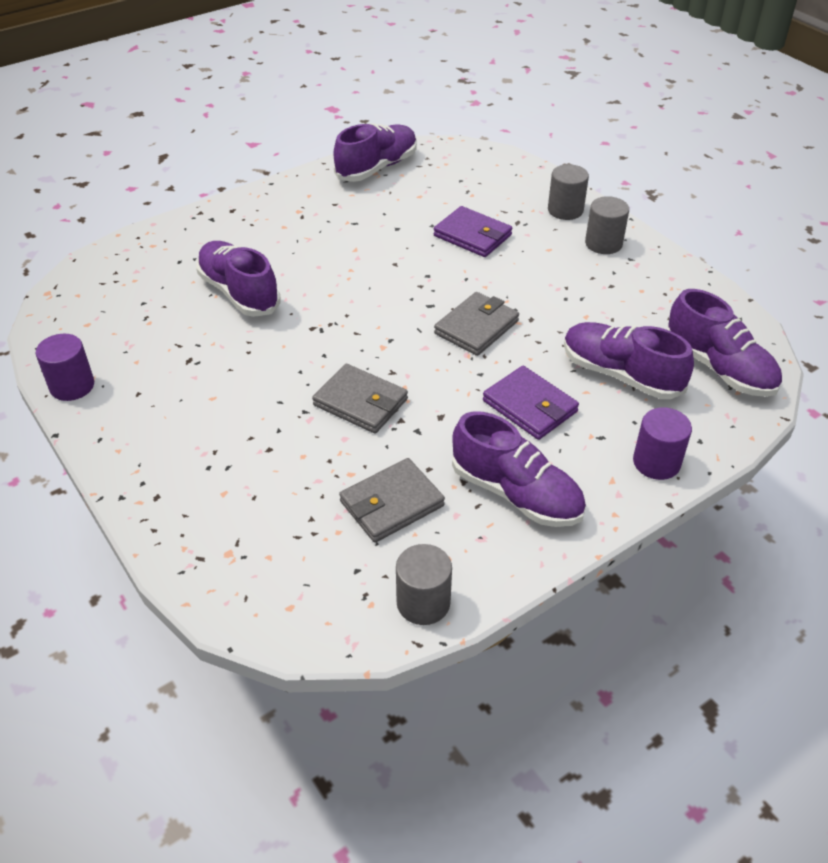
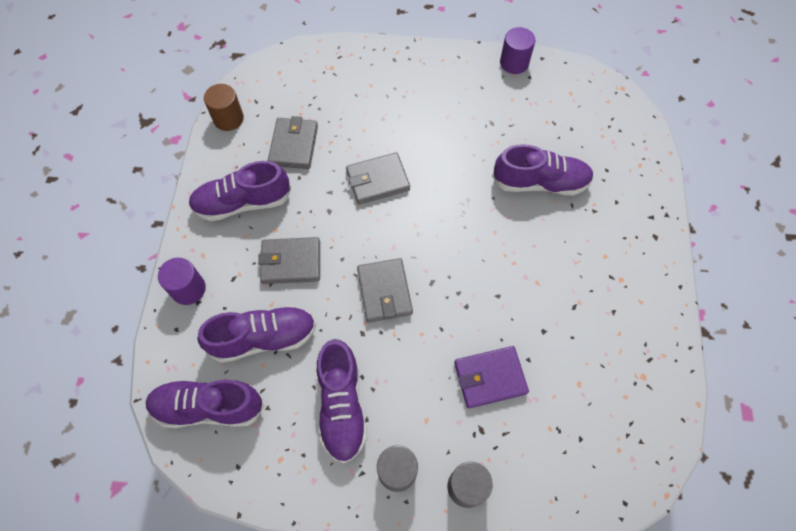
camera: 130 degrees right, 20 degrees up
(377, 168) = (651, 384): purple shoe -> purple shoe (342, 405)
(423, 603) = (228, 119): grey cylinder -> brown cylinder
(530, 406) = (291, 262): purple wallet -> grey wallet

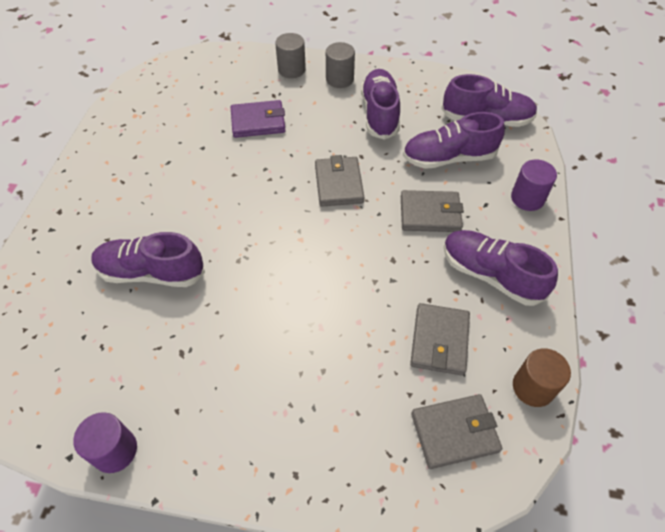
camera: 175 degrees left, 10 degrees down
(243, 203) = (490, 275): purple shoe -> purple shoe turned 135 degrees counterclockwise
(377, 180) = (336, 289): grey wallet -> grey wallet (454, 432)

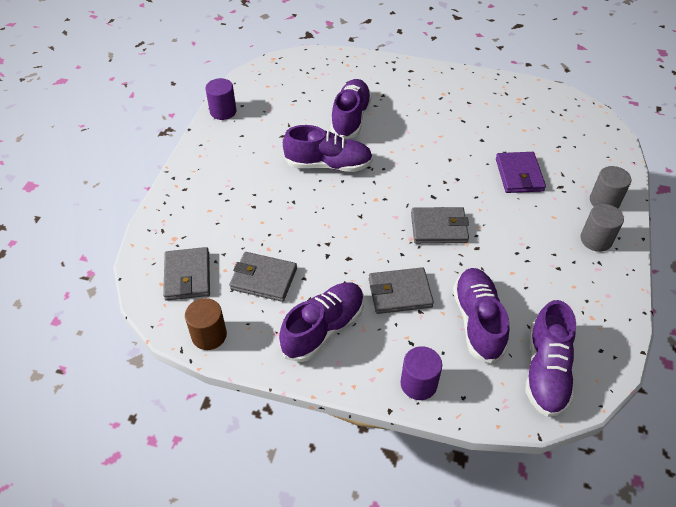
camera: 95 degrees right, 5 degrees down
(379, 114) = (542, 269): purple shoe -> purple shoe (328, 165)
(430, 214) = (400, 293): grey wallet -> grey wallet turned 75 degrees clockwise

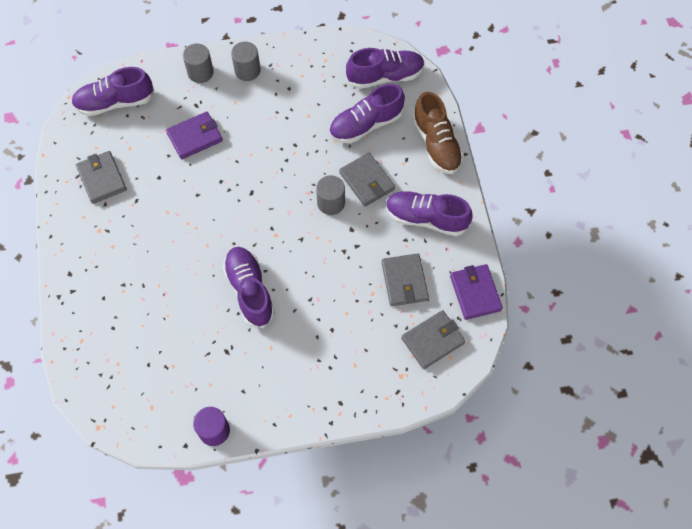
camera: 115 degrees left, 15 degrees up
(209, 335) = (475, 293): brown cylinder -> purple wallet
(350, 118) = (173, 299): purple shoe -> purple shoe (115, 102)
(388, 252) = (331, 203): none -> grey cylinder
(418, 384) = (436, 144): purple cylinder -> brown shoe
(439, 228) = (286, 177): grey wallet -> grey wallet (102, 179)

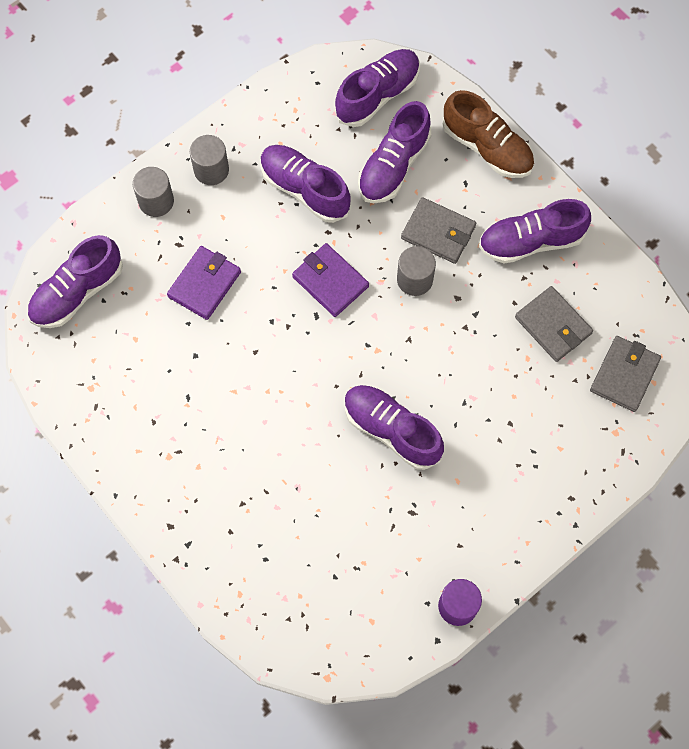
camera: 30 degrees left, 5 degrees up
(102, 179) = (128, 393): grey wallet -> none
(298, 111) = (304, 189): none -> purple shoe
(475, 293) = (635, 297): purple wallet -> purple wallet (330, 281)

